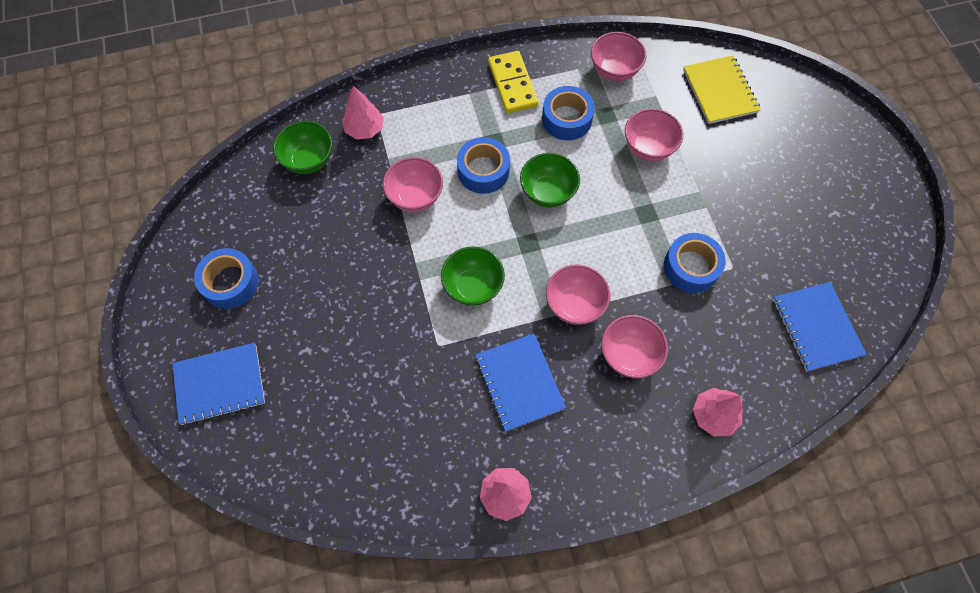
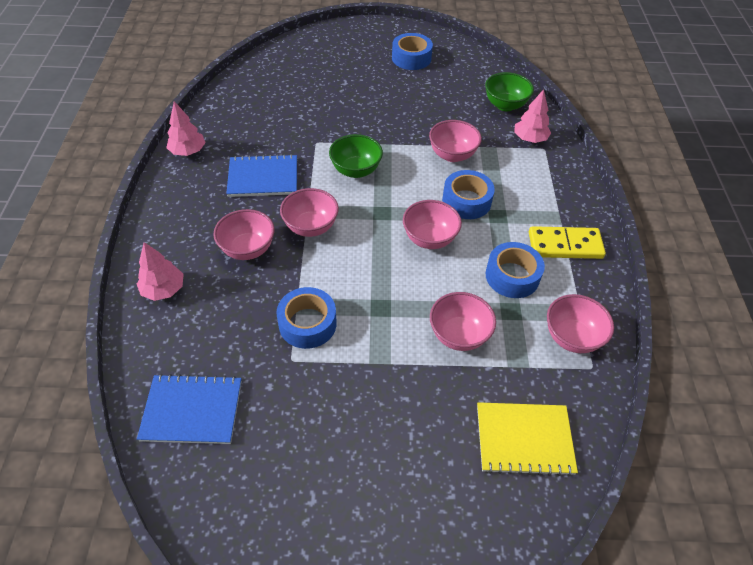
camera: 105 degrees right, 15 degrees down
(220, 384) = (339, 46): blue notebook -> none
(547, 192) = (429, 239): green bowl -> pink bowl

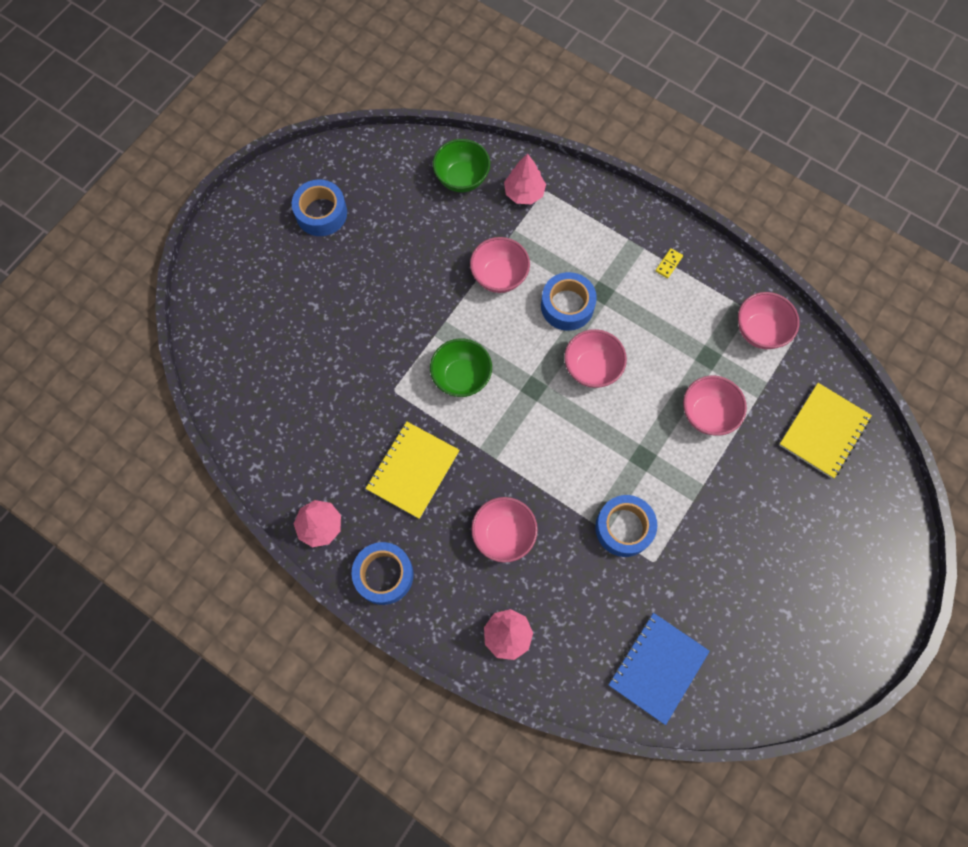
camera: 55 degrees left, 20 degrees up
(263, 177) = (413, 470): blue notebook -> yellow notebook
(311, 227) = (511, 462): pink bowl -> none
(512, 276) = (675, 330): blue tape -> blue tape (384, 575)
(565, 245) = (668, 264): yellow domino -> yellow domino, size x0.42

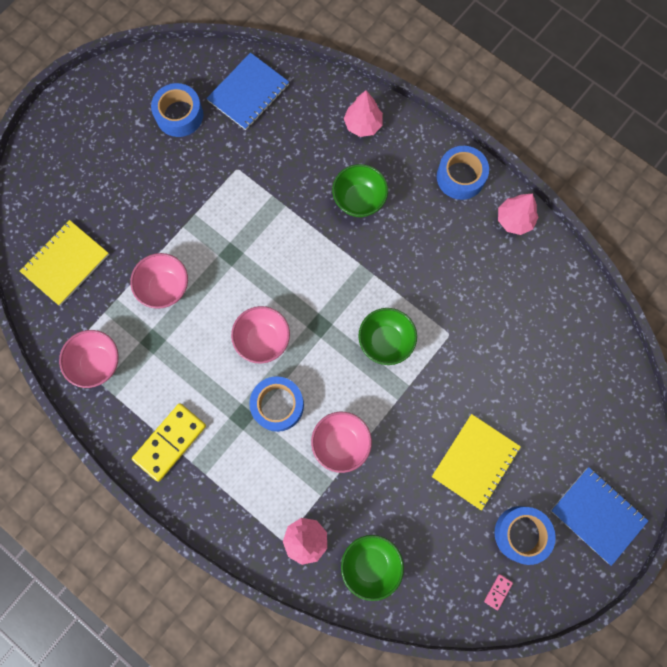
camera: 175 degrees left, 5 degrees up
(247, 234) = (597, 515): none -> blue notebook
(344, 166) = (497, 591): none -> pink domino
(413, 470) = (434, 259): yellow notebook -> yellow notebook (475, 461)
(503, 534) = (359, 200): pink bowl -> green bowl
(624, 528) = (257, 197): blue tape -> blue tape (179, 115)
(668, 264) = (170, 442): yellow domino -> yellow domino, size x2.40

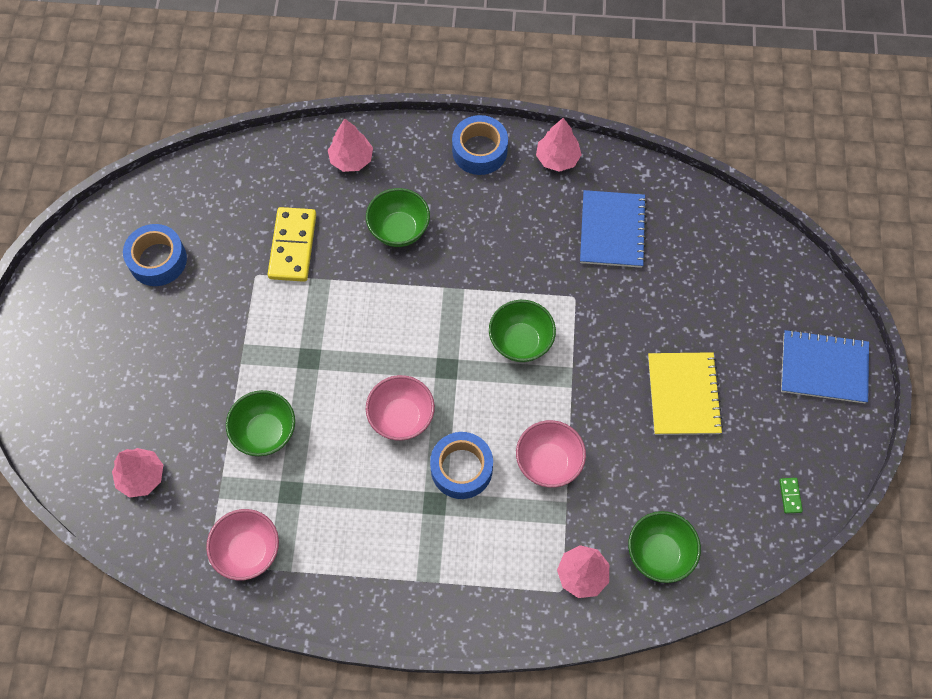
camera: 35 degrees left, 10 degrees down
(66, 263) = (141, 477): yellow notebook -> pink tree
(165, 287) = (265, 432): pink bowl -> green bowl
(170, 442) = (380, 576): yellow domino -> yellow domino (292, 246)
(248, 93) = (215, 197): blue notebook -> blue notebook (612, 230)
(497, 591) = (790, 496): pink domino -> green domino
(521, 534) = (772, 430): blue tape -> none

